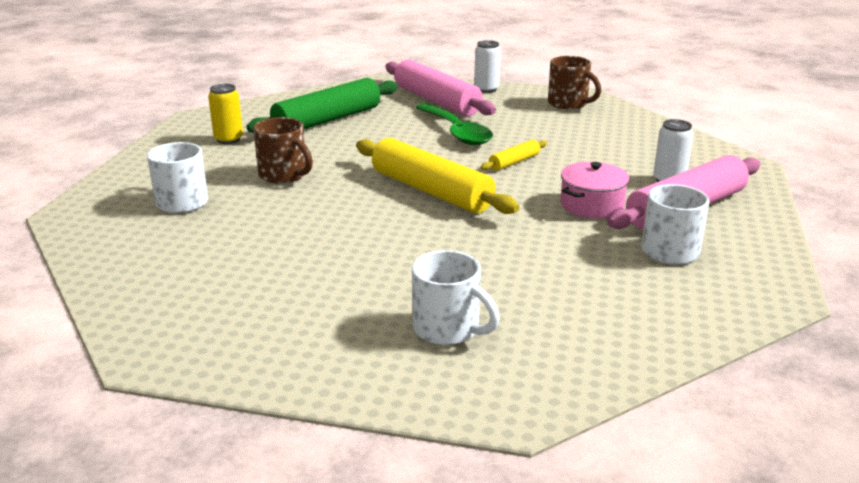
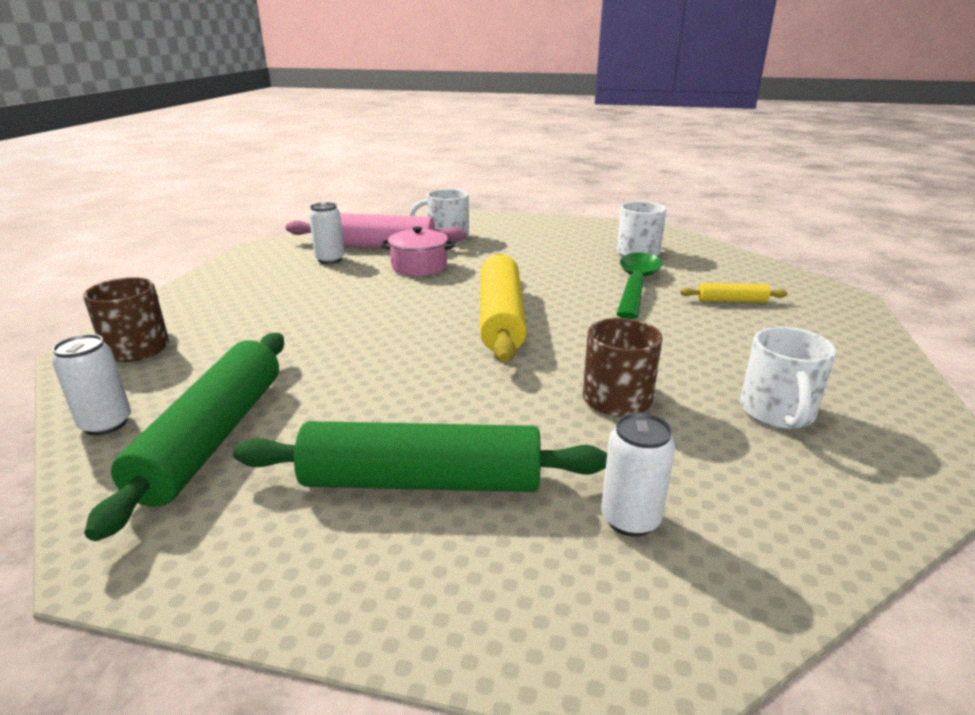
camera: 135 degrees left, 0 degrees up
(228, 139) = (630, 519): yellow can -> white can
(436, 101) = (213, 437): pink rolling pin -> green rolling pin
(456, 132) = (334, 368): green spoon -> green spoon (636, 285)
(514, 162) = (378, 312): yellow rolling pin -> yellow rolling pin (731, 301)

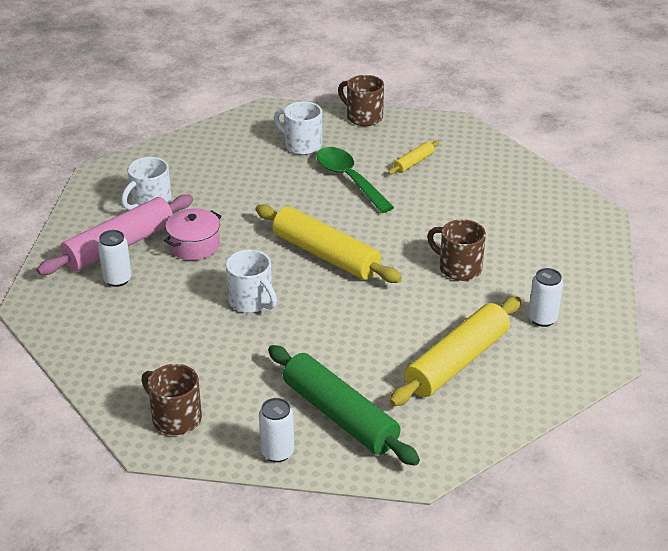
camera: 50 degrees left, 10 degrees up
(422, 482) = (457, 362): green rolling pin -> yellow rolling pin
(735, 257) = (363, 117): none -> brown mug
(777, 413) = (524, 231): white mug -> white mug (251, 301)

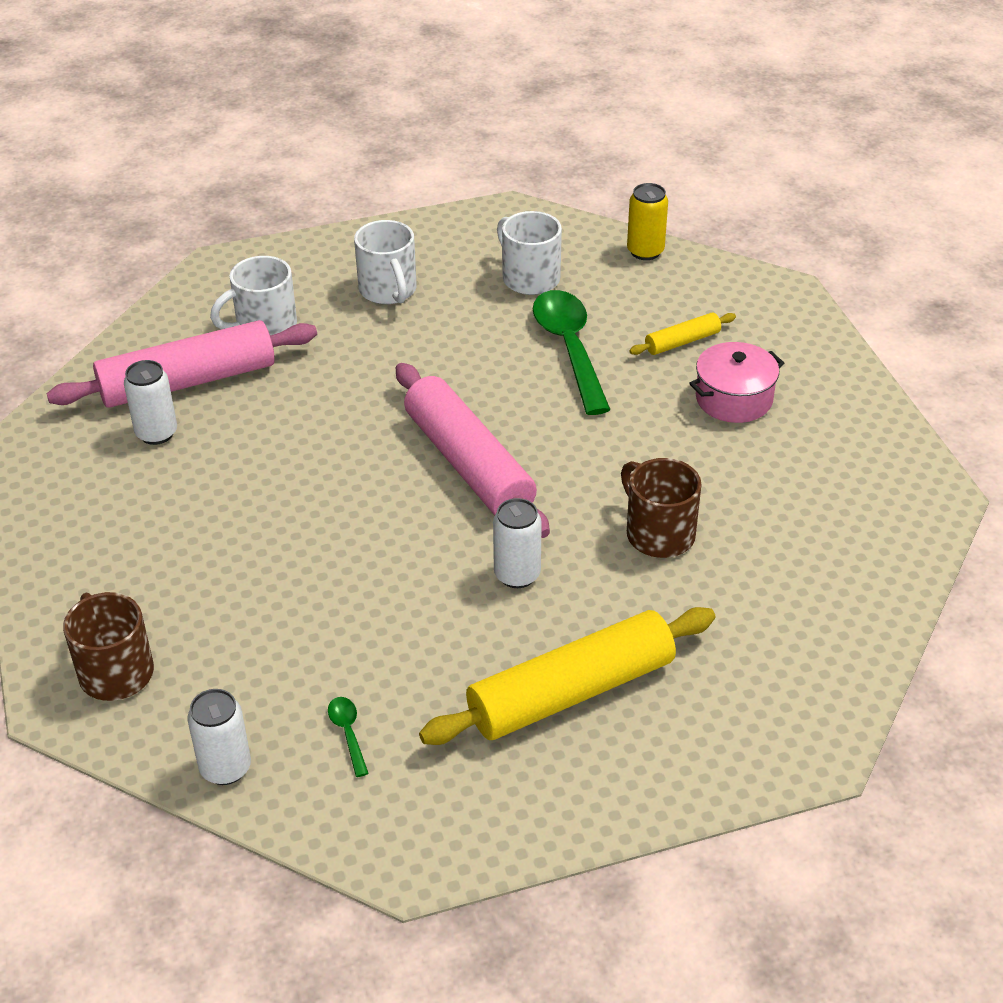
camera: 20 degrees right, 5 degrees up
(194, 245) = (290, 405): pink pot -> pink pot (734, 399)
(251, 301) = (321, 513): white mug -> white mug (388, 290)
(325, 255) = (468, 464): yellow rolling pin -> pink rolling pin
(340, 415) = (348, 733): green rolling pin -> green spoon
(363, 117) = (645, 251): brown mug -> yellow can
(542, 319) = (745, 654): white can -> white can (517, 575)

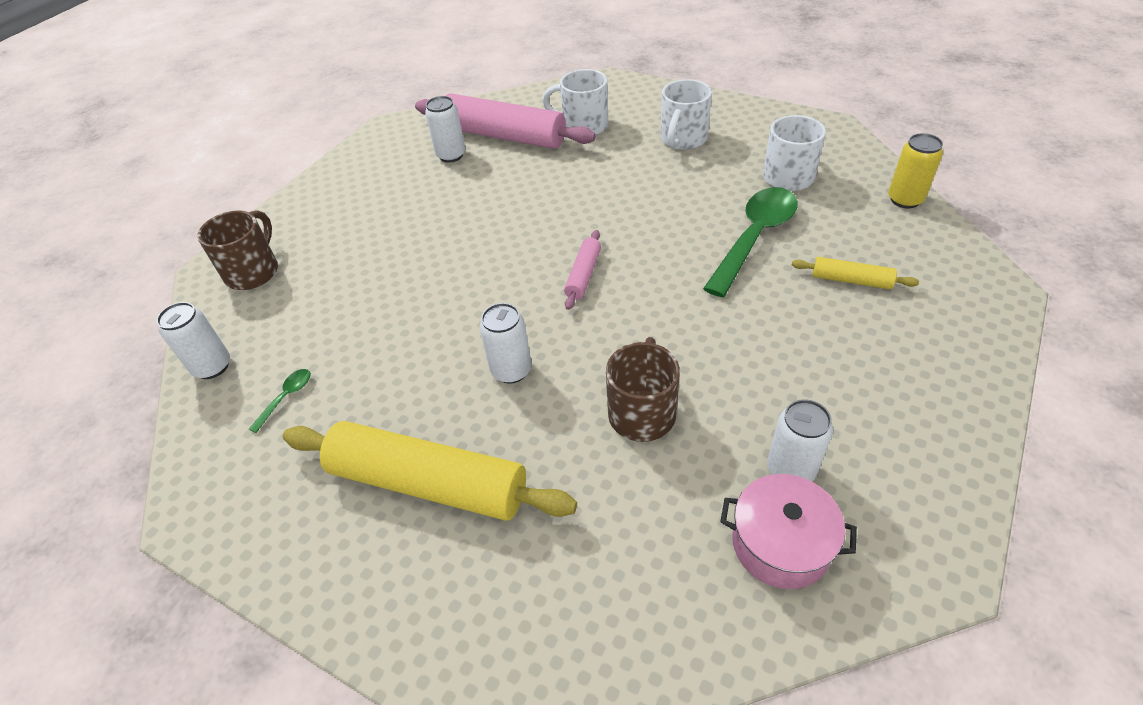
camera: 50 degrees right, 5 degrees up
(468, 464) = (583, 275): pink rolling pin -> pink rolling pin, size x0.46
(734, 399) = (839, 349): pink pot -> pink pot (780, 544)
(798, 501) = (790, 470): none -> white can

